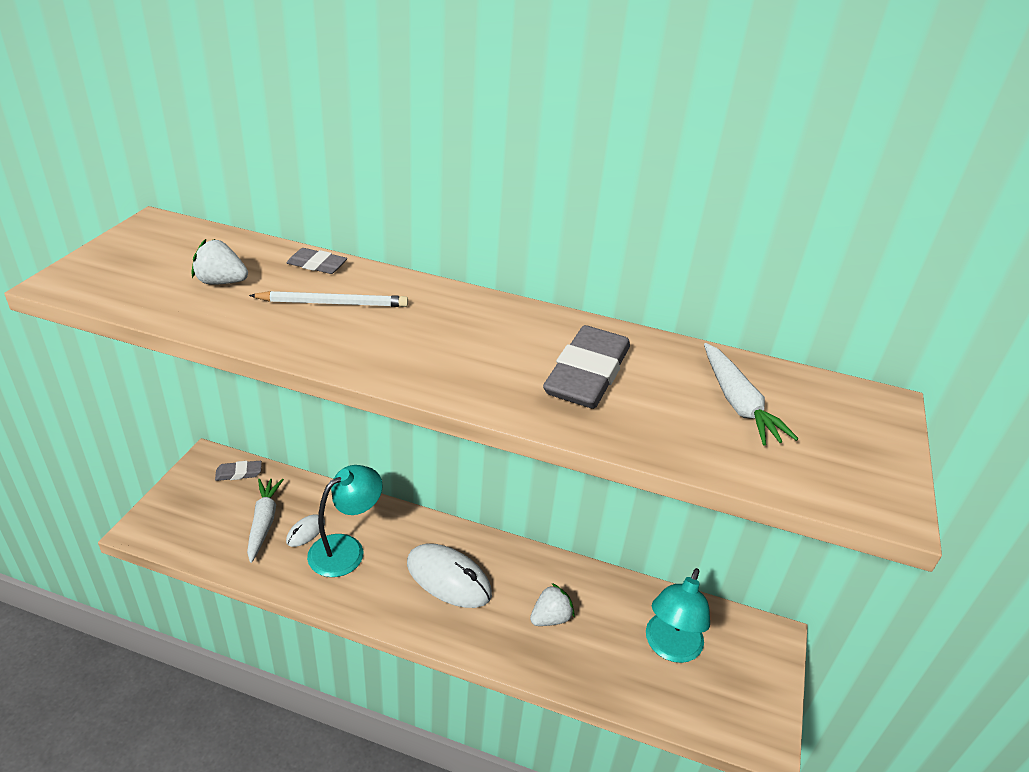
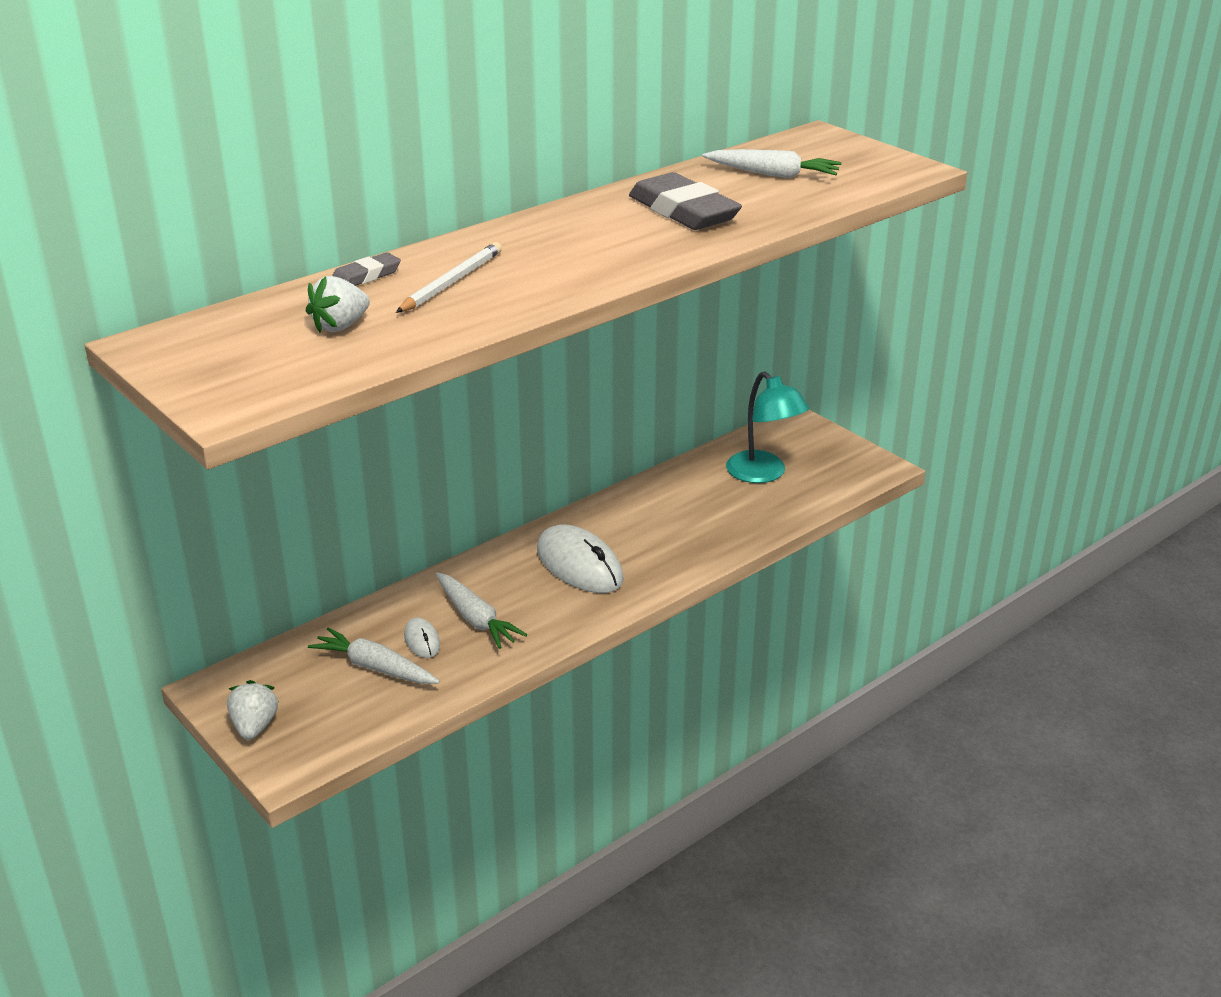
camera: 55 degrees left, 5 degrees down
(239, 473) = (268, 668): grey eraser -> none
(346, 549) = (476, 619): turquoise lamp -> white carrot
(448, 579) = (579, 565): white mouse -> white mouse turned 75 degrees clockwise
(550, 618) = (679, 523): white strawberry -> white strawberry (254, 726)

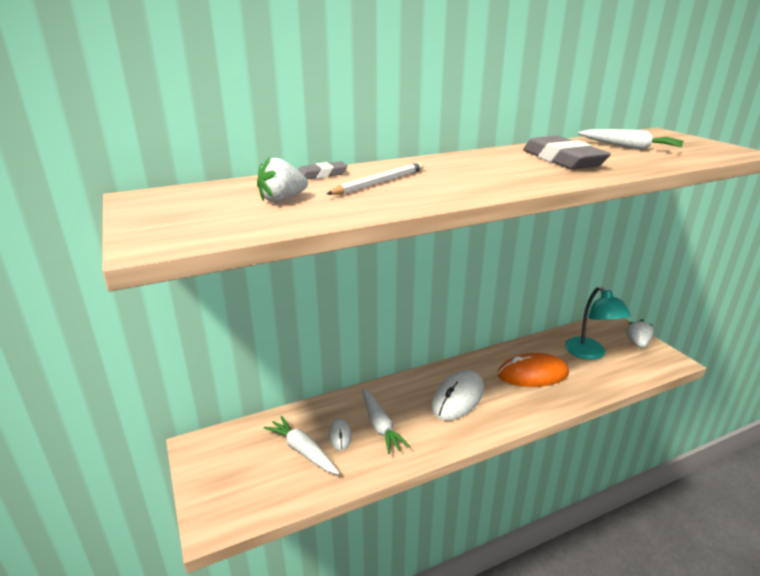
camera: 15 degrees right, 5 degrees down
(254, 726) = (207, 482): white strawberry -> white strawberry (637, 343)
(579, 565) = (458, 398): white mouse -> white mouse turned 60 degrees clockwise
(682, 516) = (532, 374): none -> orange mouse

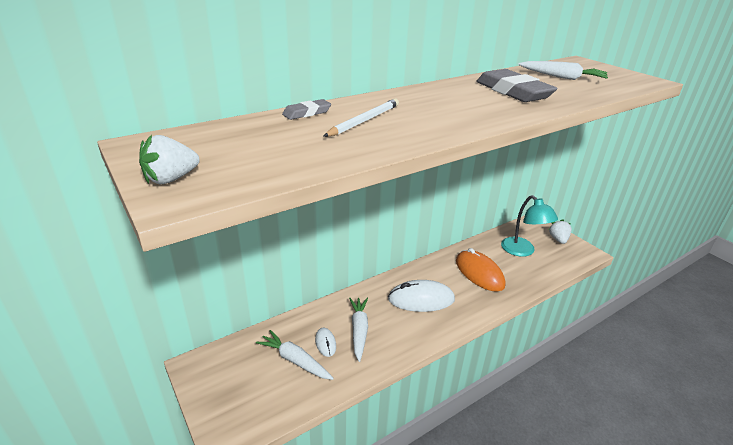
camera: 10 degrees left, 5 degrees up
(282, 200) = (282, 143): white strawberry -> white strawberry (171, 179)
(380, 425) = (359, 330): white carrot -> white carrot turned 150 degrees counterclockwise
(458, 398) = (421, 299): white mouse -> white mouse turned 60 degrees clockwise
(532, 374) = (479, 273): orange mouse -> orange mouse turned 75 degrees clockwise

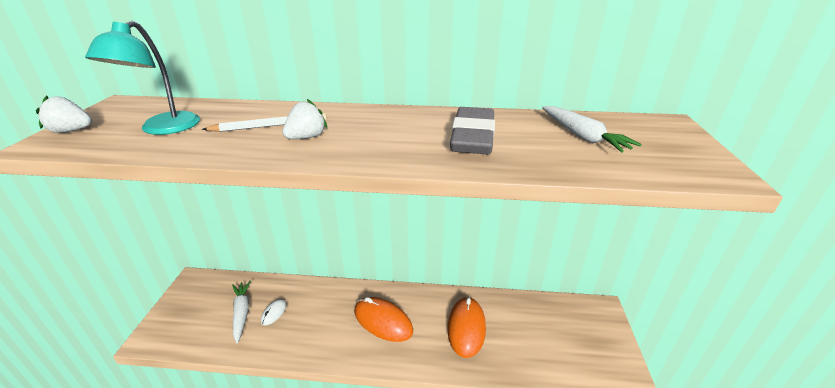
camera: 40 degrees right, 0 degrees up
(307, 113) = (251, 108): grey eraser -> none
(359, 330) = (306, 318): white carrot -> none
(421, 299) = (383, 321): white mouse -> orange mouse
(522, 251) = (543, 331): turquoise lamp -> turquoise lamp (163, 129)
(558, 239) = (606, 342): white strawberry -> white strawberry (306, 137)

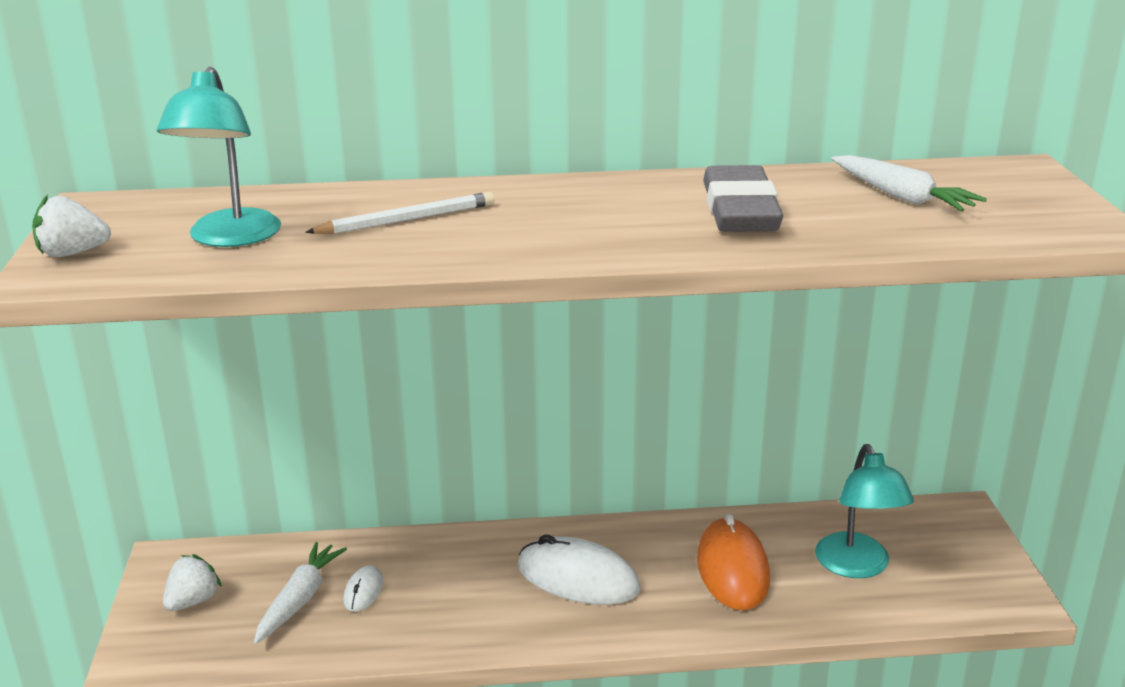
camera: 10 degrees left, 5 degrees down
(241, 313) = (300, 599): white carrot -> white carrot turned 45 degrees clockwise
(306, 137) = (482, 231): white strawberry -> white strawberry (193, 601)
(383, 321) = (578, 578): orange mouse -> white mouse
(536, 337) = (857, 566): none -> turquoise lamp

